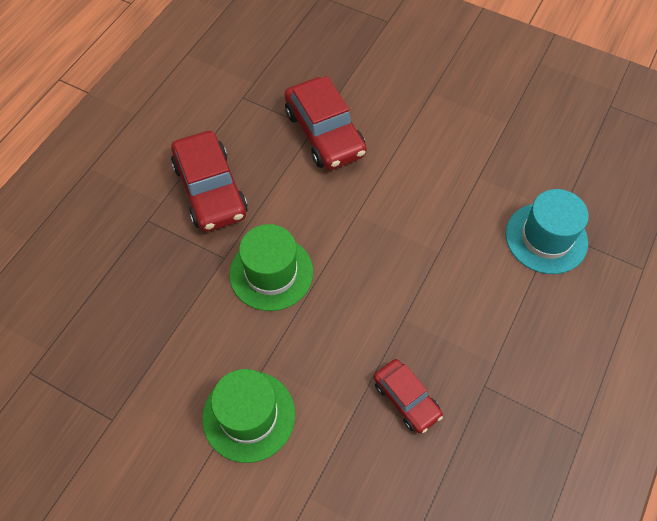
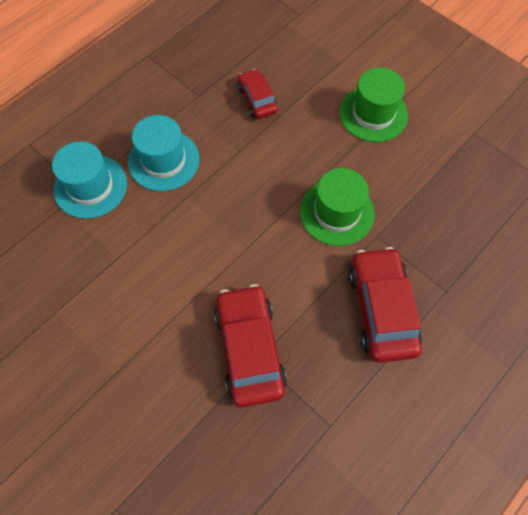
camera: 165 degrees left, 5 degrees up
(484, 286) = (164, 160): none -> turquoise hat

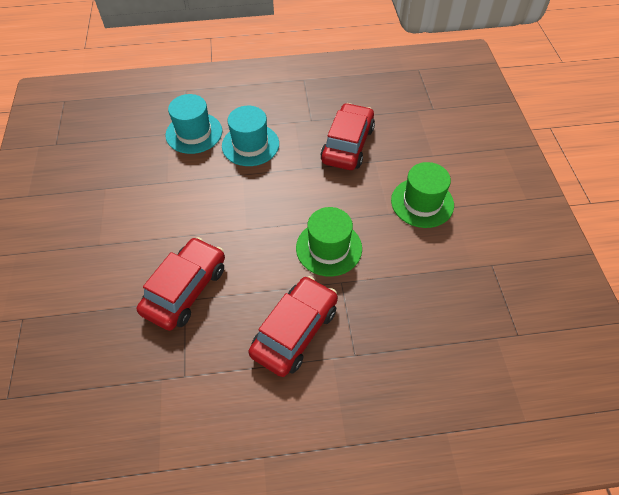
camera: 40 degrees right, 10 degrees down
(257, 99) = (347, 145): red car -> red car, size x1.71

